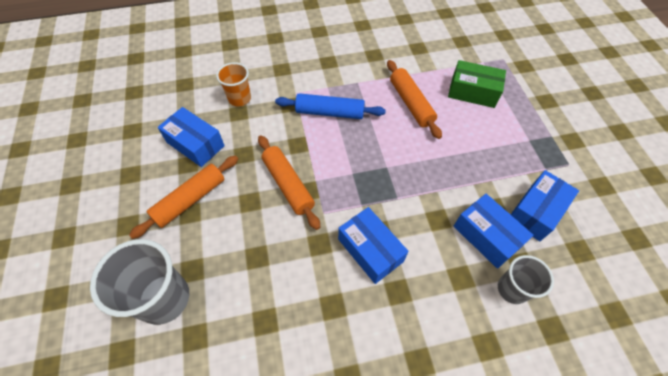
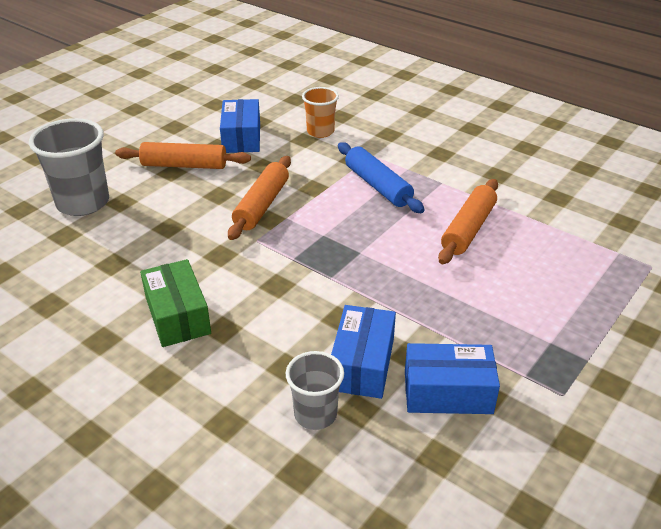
camera: 50 degrees right, 20 degrees down
(370, 250) = (248, 289): blue box -> none
(472, 92) = (556, 265): green box -> green box (177, 315)

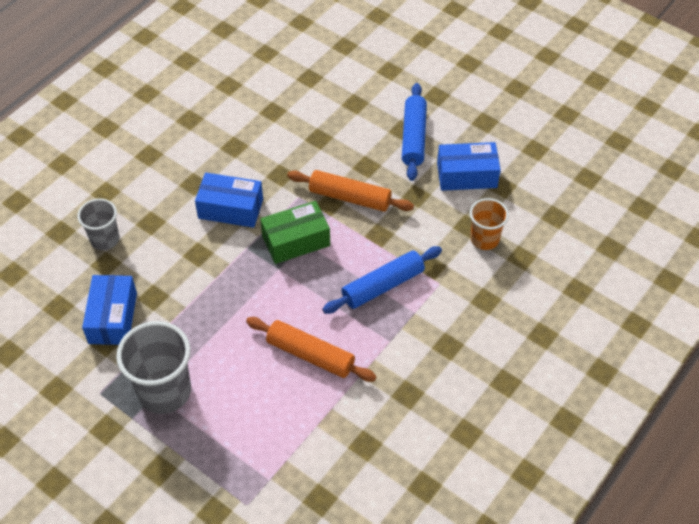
camera: 90 degrees right, 15 degrees up
(83, 203) = (353, 80): grey cup -> grey cup (164, 391)
(177, 315) = (210, 156): green box -> green box (296, 240)
(184, 165) = (413, 137): orange rolling pin -> blue rolling pin
(362, 364) = (147, 267): blue box -> blue box (230, 208)

